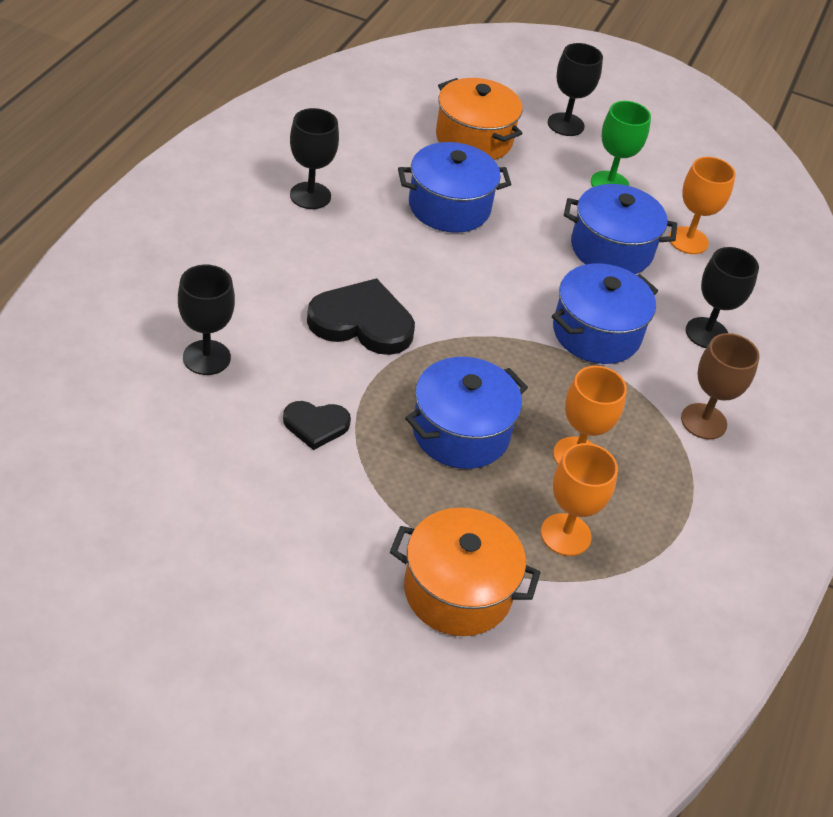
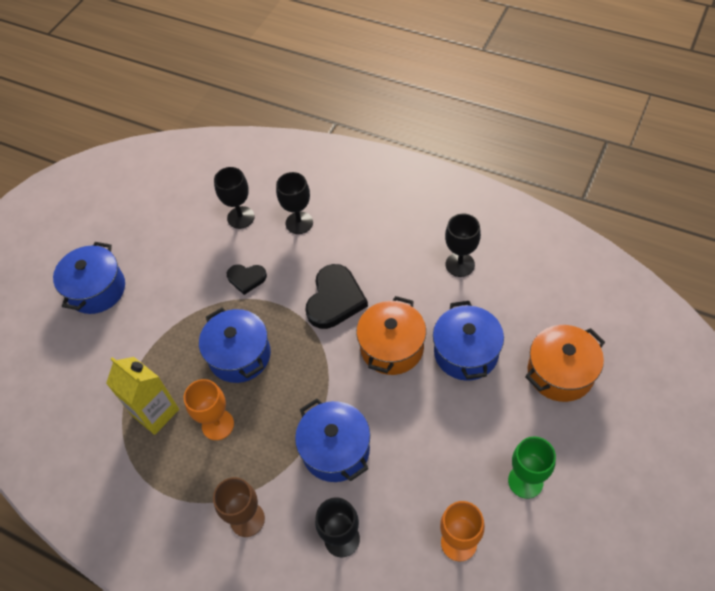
camera: 105 degrees right, 10 degrees up
(316, 425) = (246, 278): black heart -> black heart turned 90 degrees counterclockwise
(457, 591) = (123, 351): orange pot -> orange pot (392, 347)
(565, 124) = (606, 450): black goblet -> black goblet (240, 217)
(565, 535) = (155, 412): orange goblet -> yellow carton
(611, 249) = (435, 472): blue pot -> blue pot (97, 290)

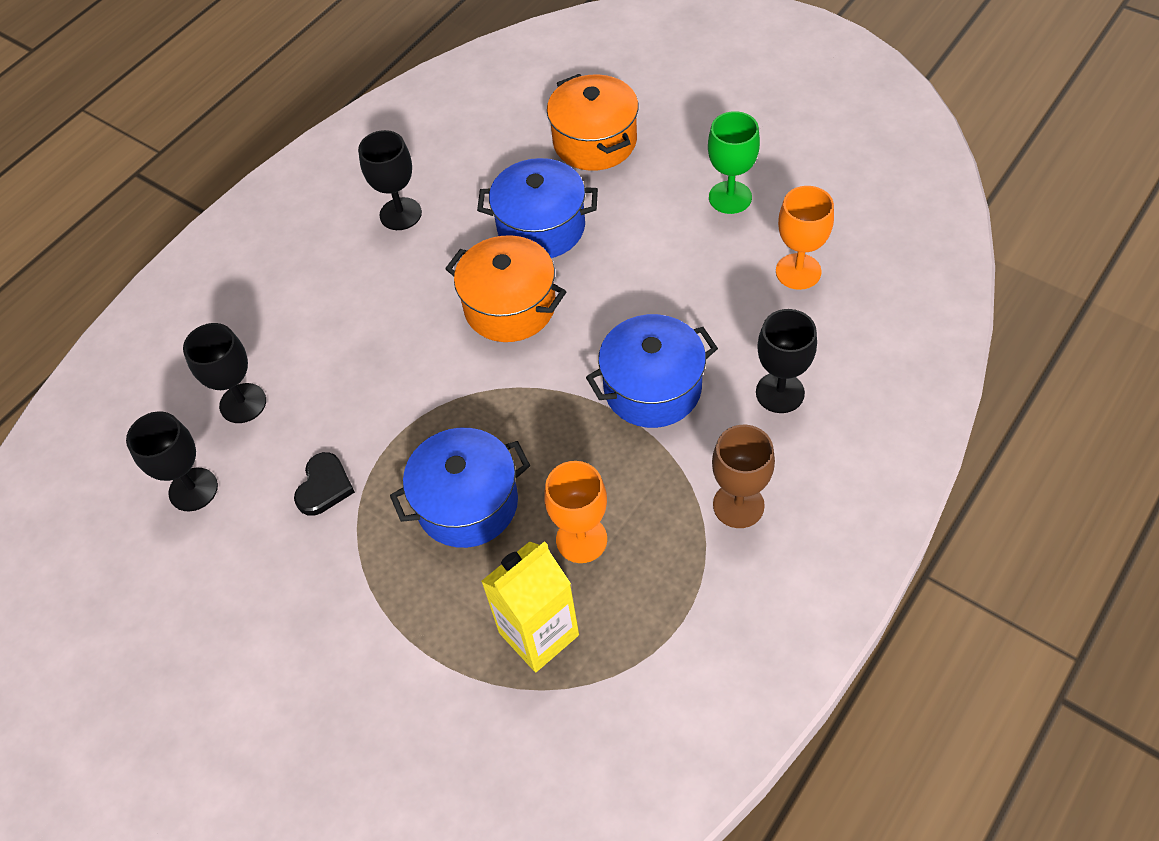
camera: 80 degrees left, 0 degrees up
(97, 290) = (256, 742): blue pot -> none
(335, 299) = (407, 367): black heart -> none

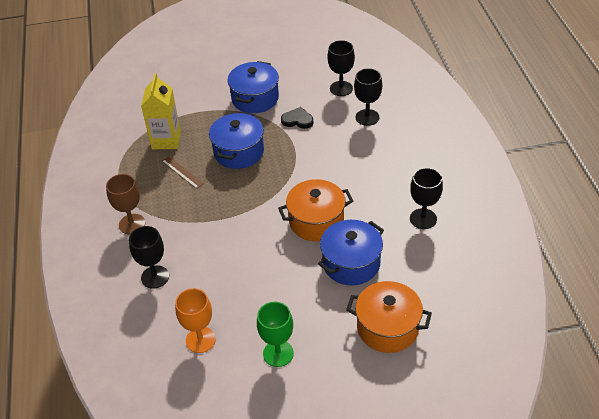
camera: 130 degrees right, 10 degrees down
(324, 486) = (297, 120): black heart -> black heart turned 135 degrees clockwise
(581, 539) = (182, 172): orange goblet -> brown ruler
(652, 388) = (213, 237): blue pot -> blue pot (255, 98)

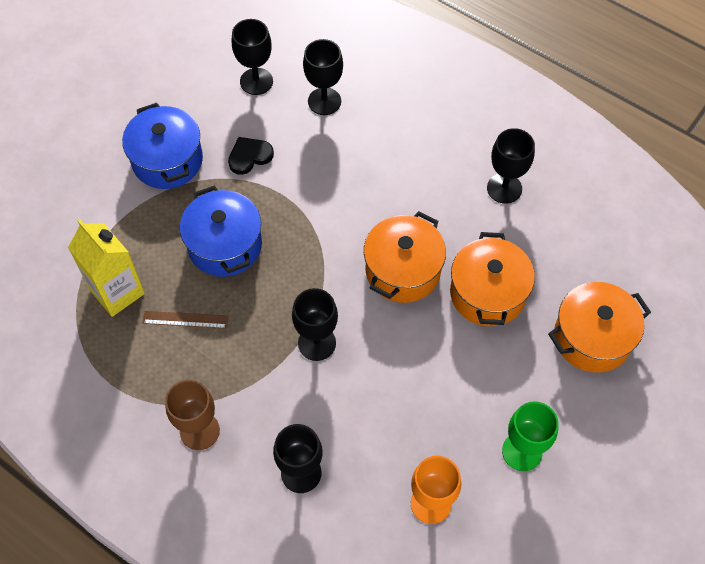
camera: 45 degrees left, 15 degrees up
(231, 225) = (317, 343): none -> black goblet
(351, 263) = (487, 293): blue pot -> orange pot

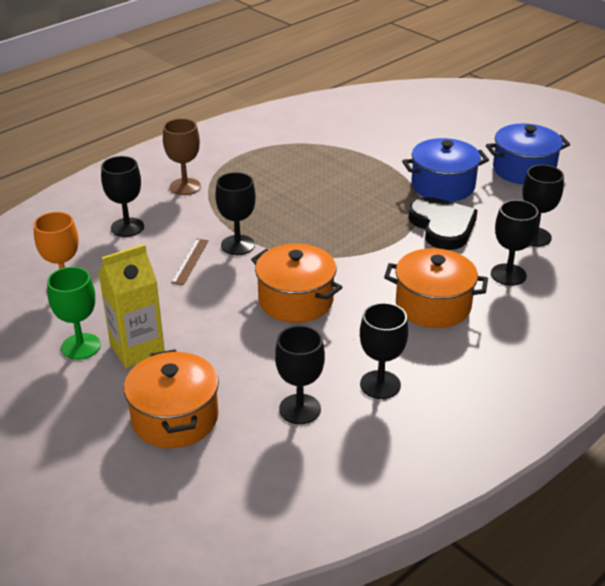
camera: 100 degrees right, 25 degrees down
(117, 291) = (318, 159): yellow carton -> yellow carton (137, 349)
(185, 319) = (283, 186): brown ruler -> brown ruler (190, 261)
(225, 245) = (348, 208): blue pot -> blue pot (523, 170)
(249, 156) = (442, 226): black heart -> black heart, size x1.74
(487, 293) = (253, 351): orange pot -> orange pot (433, 305)
(551, 243) = (300, 409): none -> black goblet

